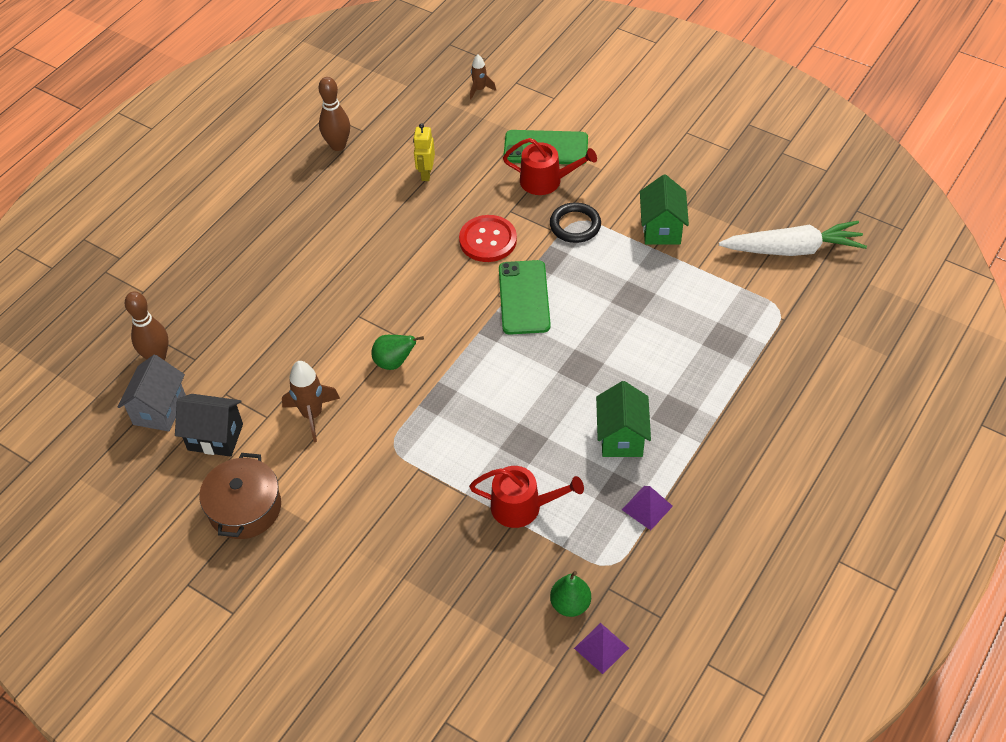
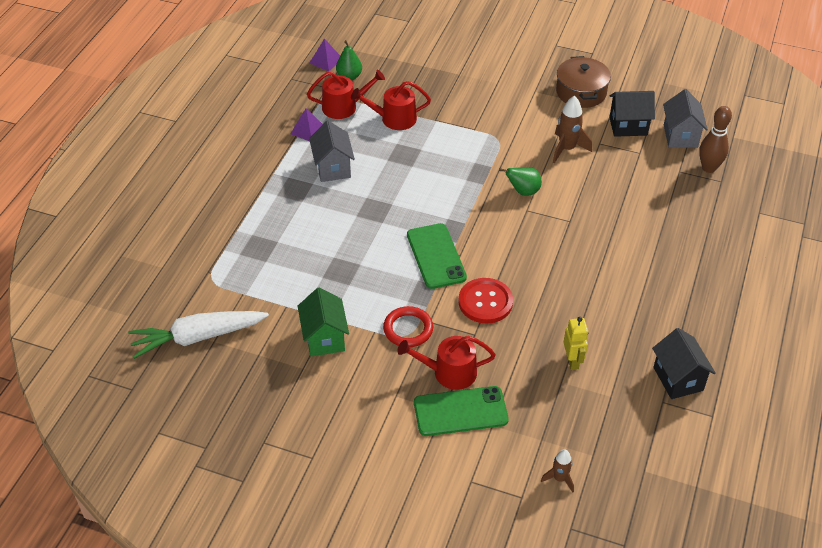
camera: 165 degrees right, 5 degrees down
(338, 145) = (678, 379): brown bowling pin -> black house
(575, 225) = (408, 329): black ring -> red ring
(589, 542) = (344, 107): none -> red watering can
(621, 437) = (333, 168): green house -> grey house

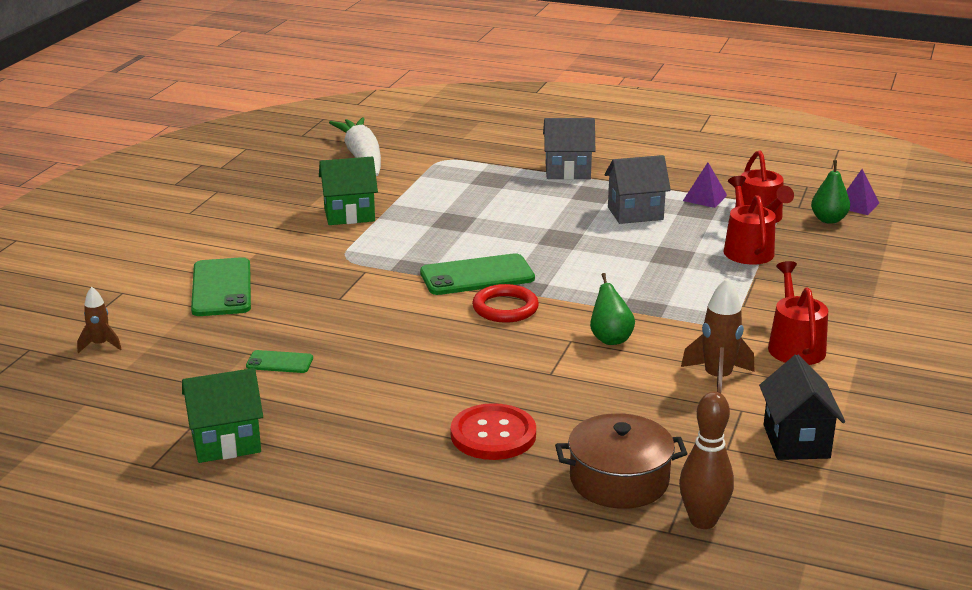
camera: 90 degrees right, 20 degrees down
(408, 329) = (355, 259): red ring -> red ring (505, 308)
(449, 372) = (282, 282): red watering can -> red watering can (794, 346)
(485, 302) = (393, 306): red button -> red button (493, 435)
(572, 361) = (279, 362): yellow robot -> green phone
(581, 92) = (874, 400): brown pot -> brown pot (619, 480)
(678, 379) = (226, 443): black house -> green house
(680, 136) = (787, 496): grey house -> grey house (567, 171)

